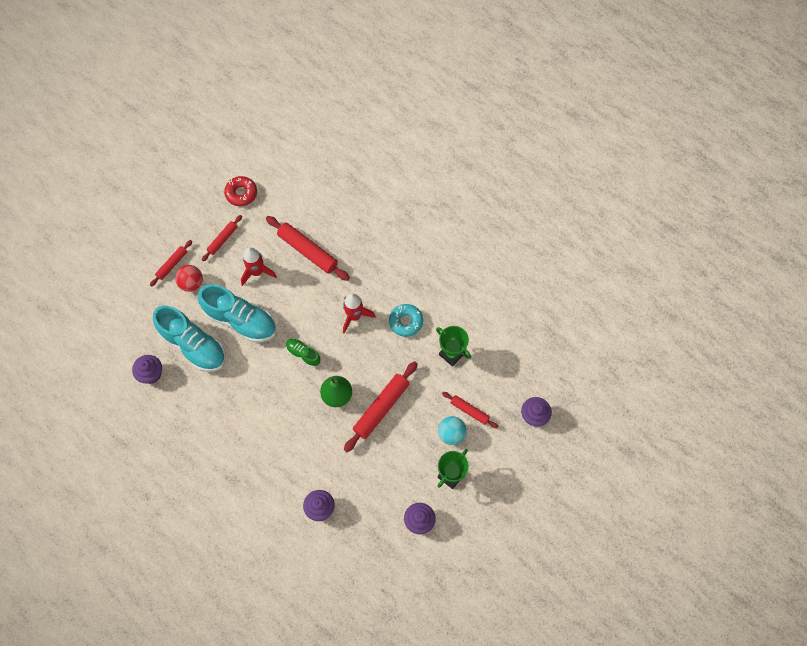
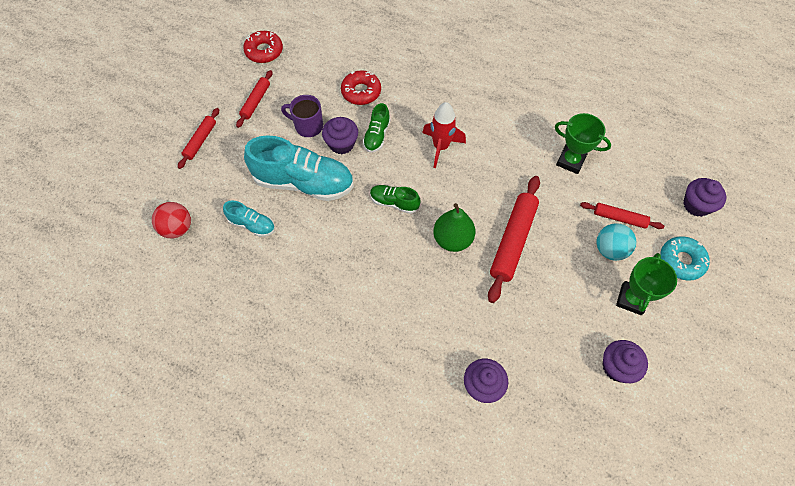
camera: 15 degrees left, 5 degrees down
(151, 373) = (205, 271): purple cupcake -> purple cupcake (341, 144)
(191, 283) = (230, 155): red ball -> red ball (177, 228)
(193, 345) = (252, 224): turquoise shoe -> turquoise shoe, size x0.49
(257, 272) = (308, 126): red rocket -> purple mug
(308, 251) = (361, 92): red rolling pin -> red donut
(308, 294) = (377, 136): none -> green shoe
(406, 322) = (503, 139): turquoise donut -> turquoise donut (681, 261)

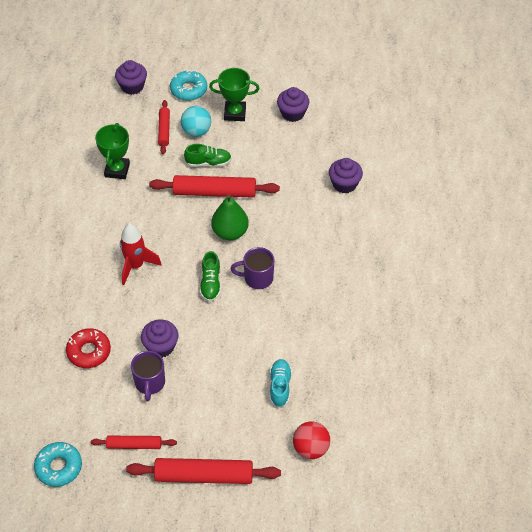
camera: 110 degrees left, 10 degrees down
(200, 141) = (204, 476): red rolling pin -> red rolling pin, size x1.76
(264, 51) = (59, 467): red donut -> turquoise donut
(304, 182) = (217, 362): turquoise shoe -> none
(377, 136) = (140, 320): green shoe -> green shoe (208, 163)
(384, 246) = (257, 278): none -> purple mug

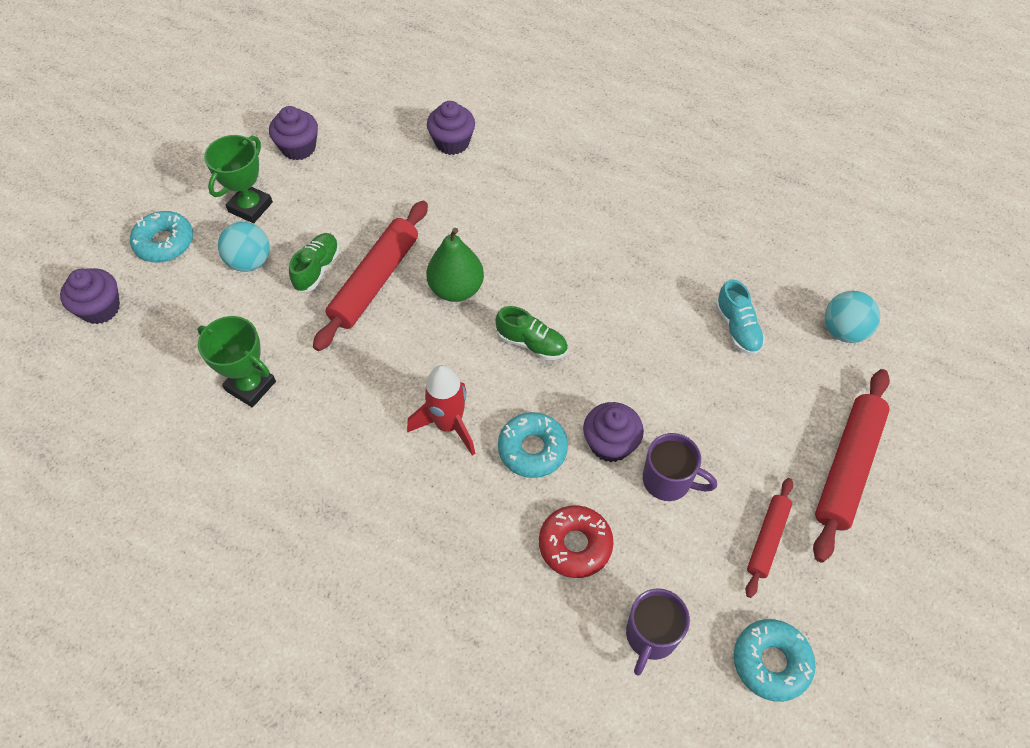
camera: 65 degrees left, 5 degrees up
(139, 310) = (532, 449): none -> turquoise donut
(164, 130) = (218, 299): red rolling pin -> none
(257, 278) = (551, 288): purple mug -> purple mug (651, 636)
(280, 387) = (737, 328): turquoise shoe -> turquoise shoe turned 135 degrees counterclockwise
(311, 448) = (843, 331): red ball -> turquoise ball

